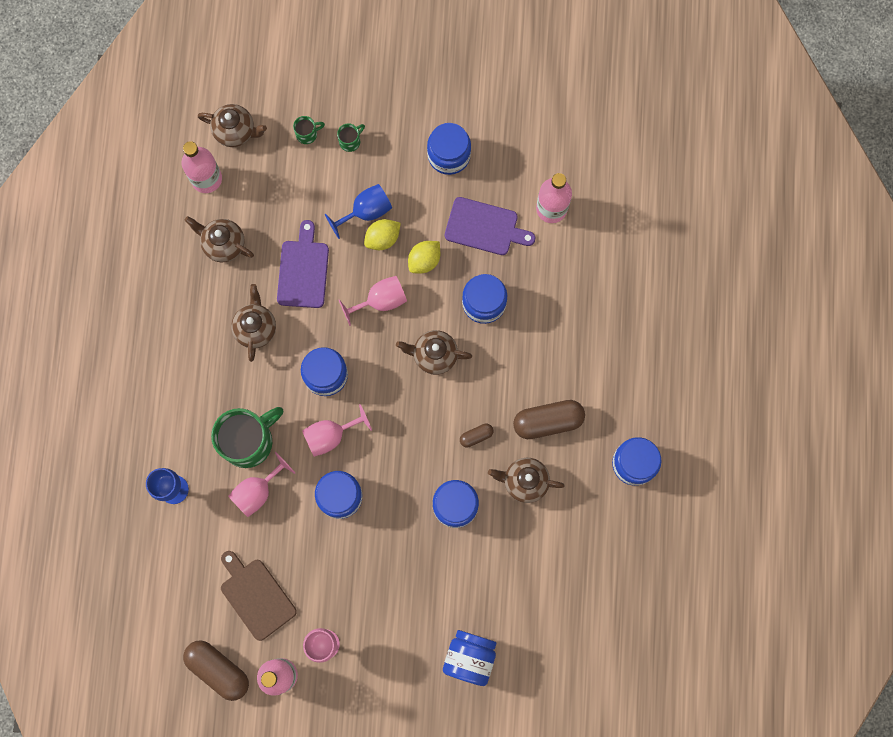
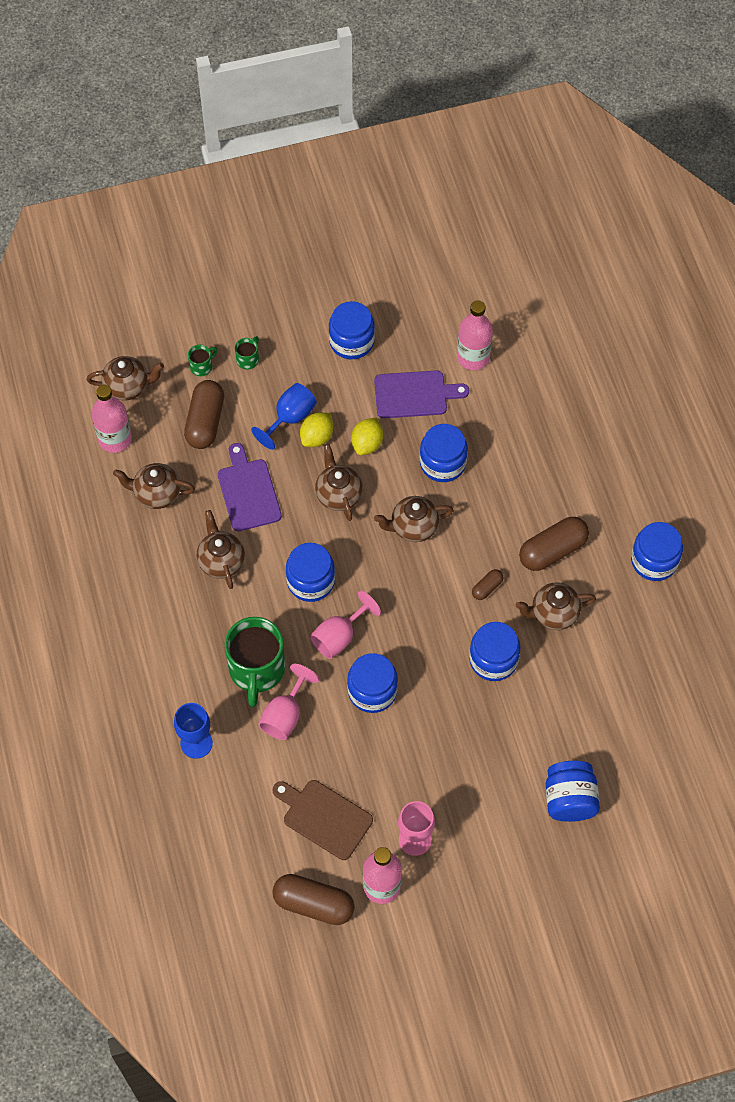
camera: 20 degrees left, 15 degrees down
(249, 441) = (256, 670): green mug -> green mug turned 150 degrees clockwise
(291, 190) = (205, 422): none -> brown capsule
(380, 301) = (338, 494): pink goblet -> brown teapot

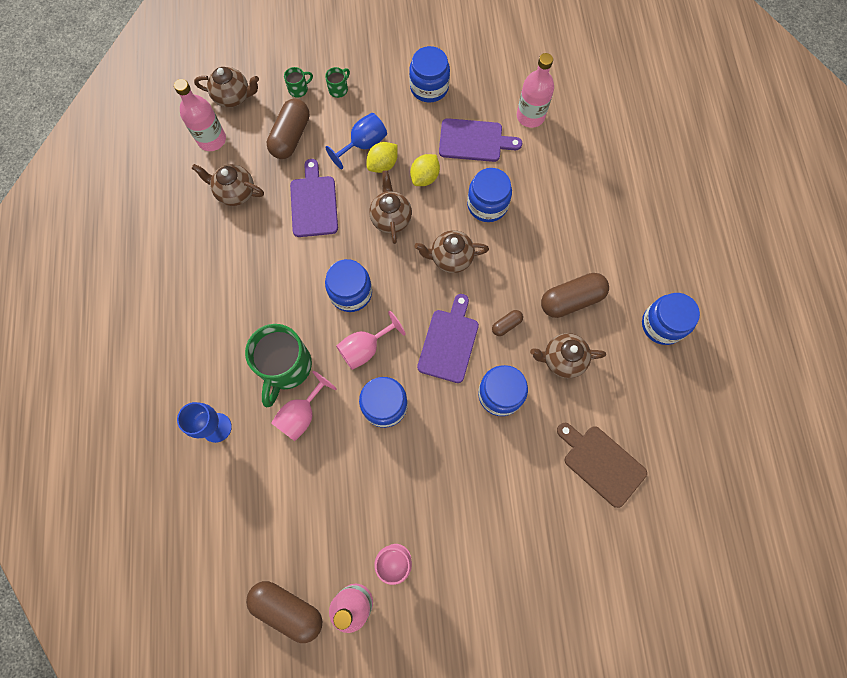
camera: 10 degrees right, 10 degrees up
(221, 561) = (277, 261): brown teapot -> none
(324, 817) = (316, 522): brown cutting board -> brown cutting board (601, 463)
(428, 616) = (449, 342): none -> purple cutting board
(569, 799) = (548, 546): blue jar -> none

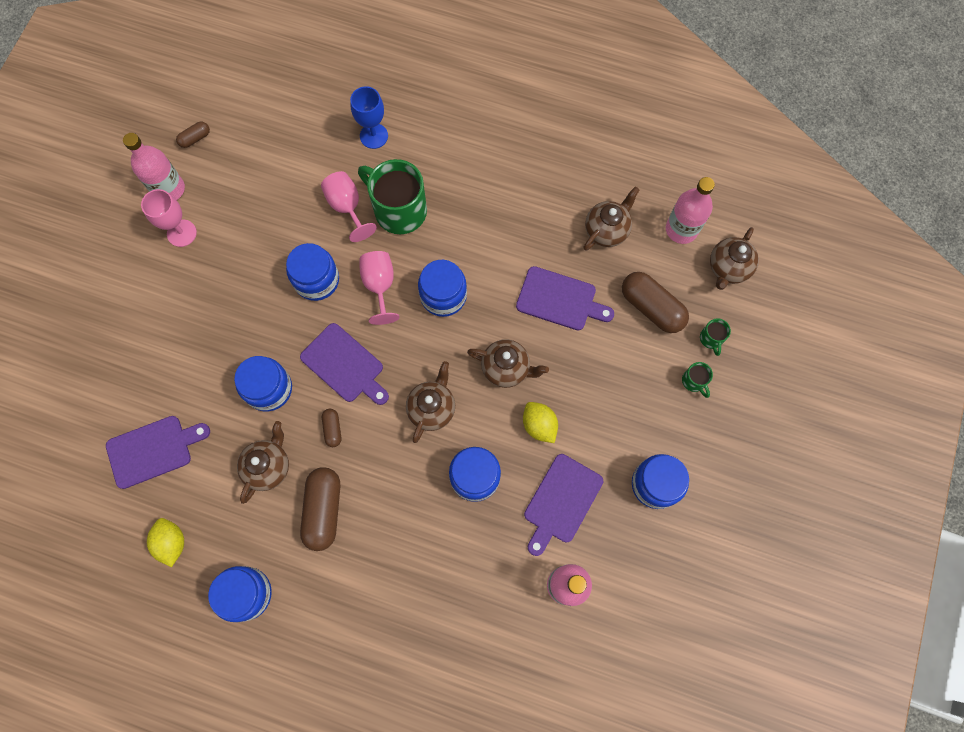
camera: 115 degrees right, 0 degrees up
(288, 609) = (195, 138): brown capsule -> brown capsule, size x0.50
(363, 145) = (609, 378): blue goblet -> none
(383, 165) = (575, 388): yellow lemon -> yellow lemon (172, 542)
(601, 463) = (153, 450): brown cutting board -> purple cutting board

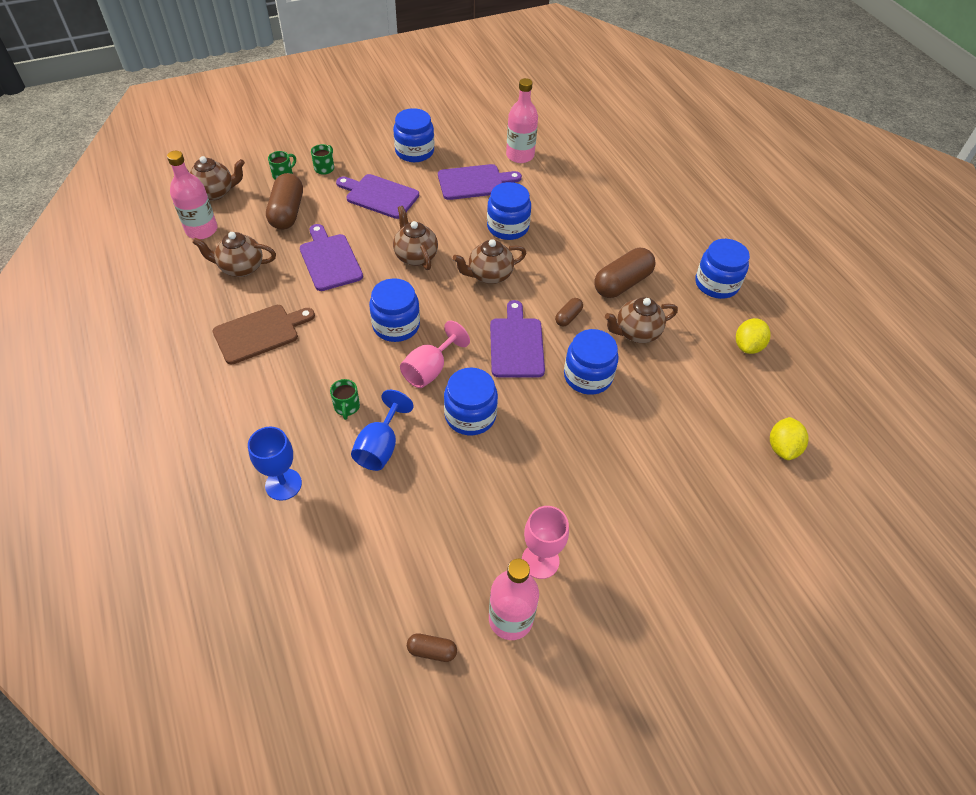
camera: 135 degrees left, 20 degrees down
(153, 450) = (716, 410): purple cutting board -> purple cutting board (379, 196)
(347, 207) = (380, 447): pink goblet -> blue goblet
(399, 210) = (347, 407): green mug -> green mug, size x0.43
(520, 201) = (260, 333): none -> brown cutting board
(539, 425) = (437, 218): yellow lemon -> yellow lemon (782, 448)

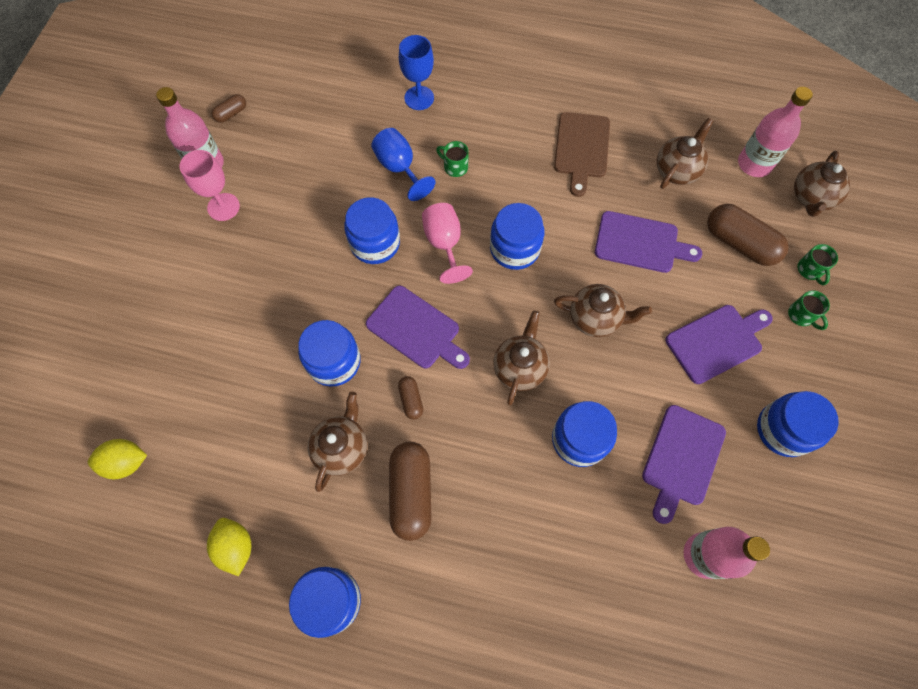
camera: 130 degrees right, 15 degrees up
(782, 448) = (126, 462): yellow lemon -> yellow lemon turned 60 degrees counterclockwise

